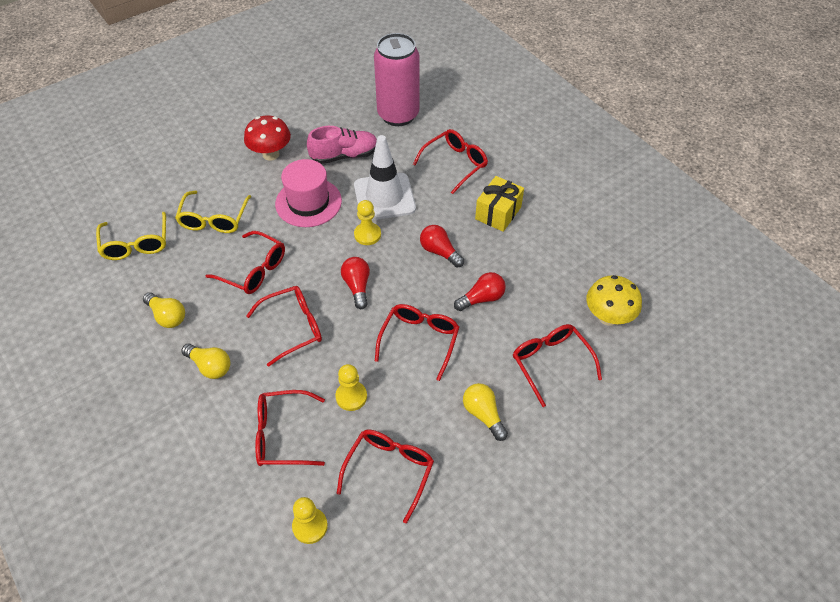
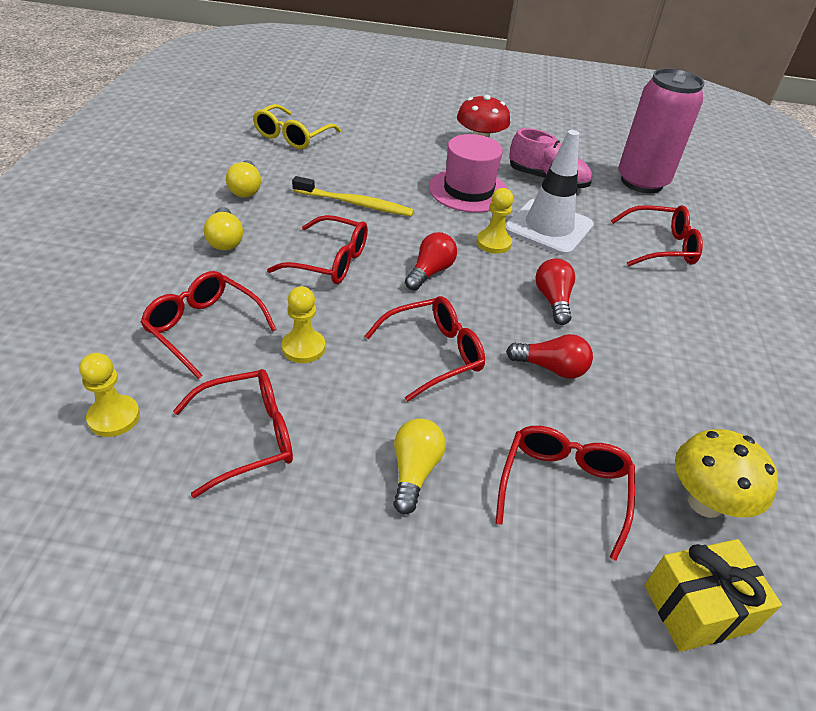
camera: 40 degrees right, 10 degrees down
(214, 219) = (372, 156): yellow glasses -> none
(253, 270) = (355, 204): red glasses -> yellow toothbrush
(498, 213) = (665, 311): yellow gift -> yellow gift (697, 608)

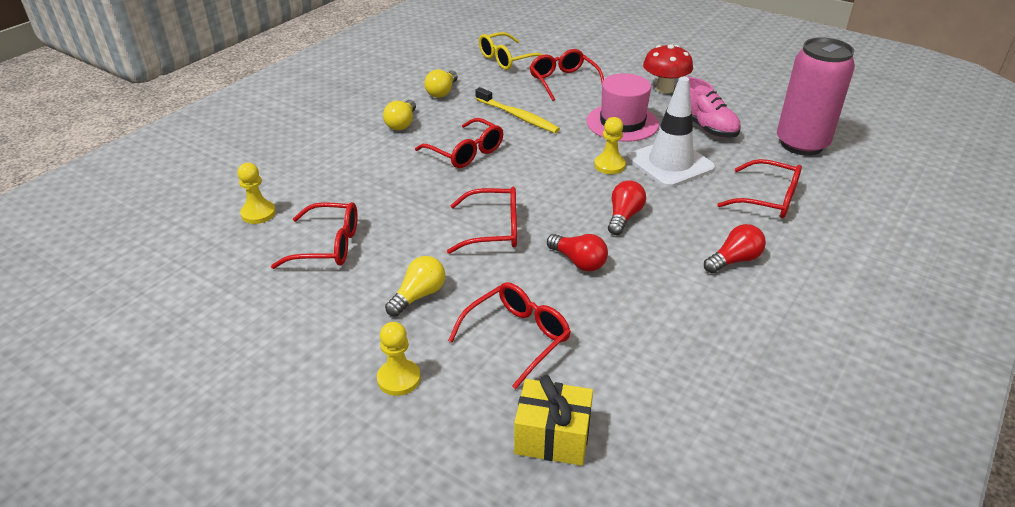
camera: 30 degrees right, 5 degrees down
(204, 328) = (347, 176): red glasses -> red glasses (563, 81)
(303, 347) = (403, 203): yellow pawn -> yellow pawn (399, 379)
(430, 272) = (537, 175): red light bulb -> red light bulb (734, 260)
(705, 502) = (623, 380): yellow mushroom -> none

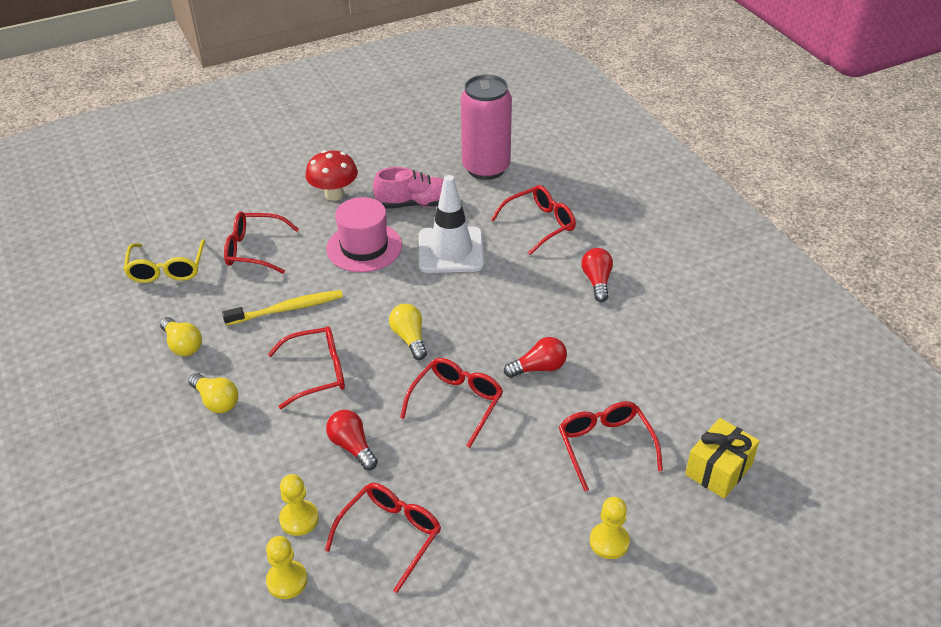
camera: 60 degrees left, 5 degrees up
(418, 296) = (513, 491): yellow light bulb -> yellow light bulb (409, 338)
(609, 165) = (422, 287): yellow pawn -> yellow pawn (299, 519)
(624, 217) = (501, 314): red light bulb -> red light bulb (352, 446)

